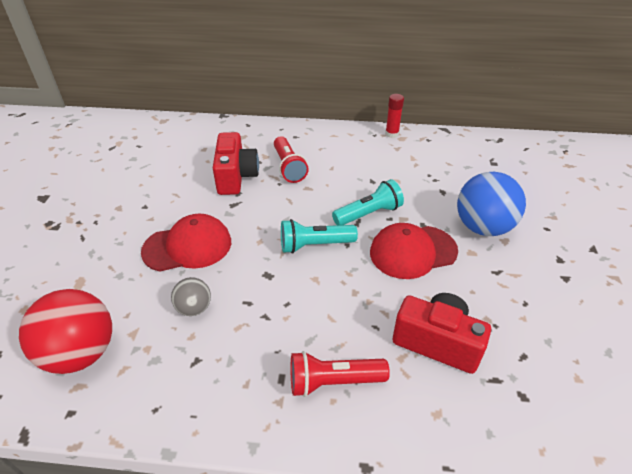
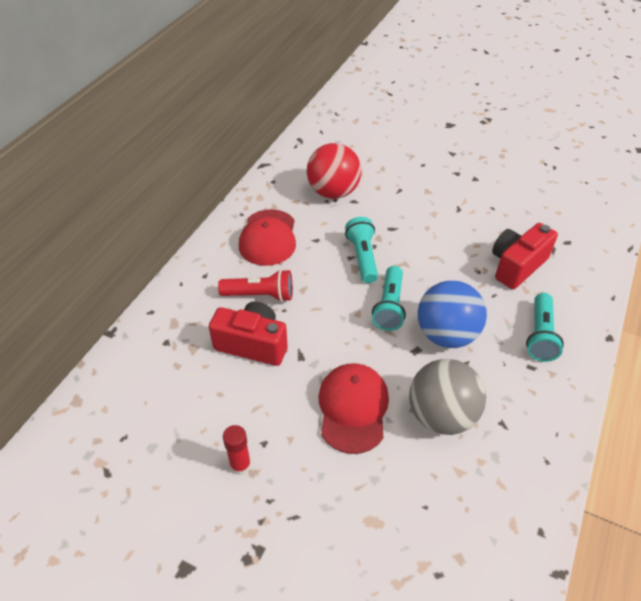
camera: 70 degrees left, 5 degrees up
(81, 353) = (474, 521): red ball -> red ball (333, 192)
(194, 308) = (441, 415): grey ball -> grey ball, size x1.93
(333, 381) = (540, 335): red flashlight -> turquoise flashlight
(392, 134) = (248, 201): red glue stick -> red glue stick (240, 465)
(412, 252) = (421, 246): red cap -> red cap (268, 238)
(483, 227) = (408, 196): blue ball -> blue ball (446, 334)

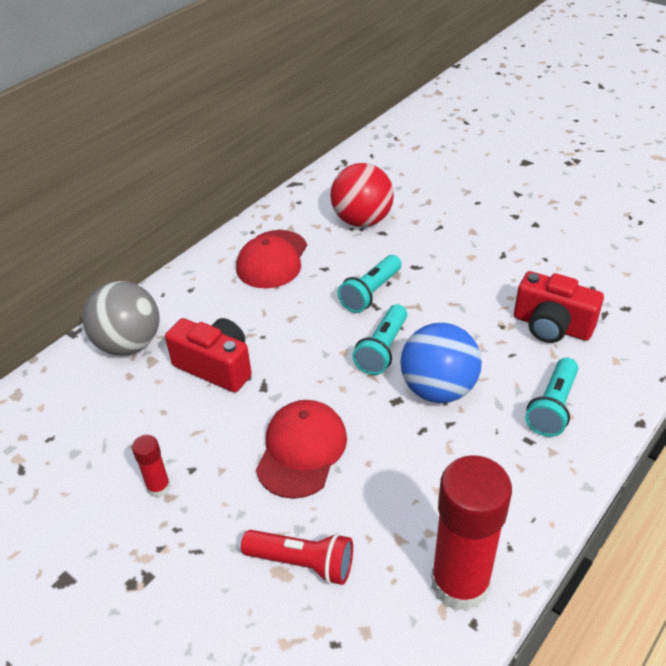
camera: 15 degrees right, 5 degrees down
(260, 295) = (242, 317): red flashlight -> red flashlight (303, 563)
(362, 257) = (370, 293): turquoise flashlight -> turquoise flashlight turned 150 degrees counterclockwise
(441, 415) = (400, 475): grey ball -> grey ball (129, 344)
(517, 266) = (551, 326): red camera -> red camera turned 120 degrees counterclockwise
(519, 500) = (460, 584): none -> red glue stick

